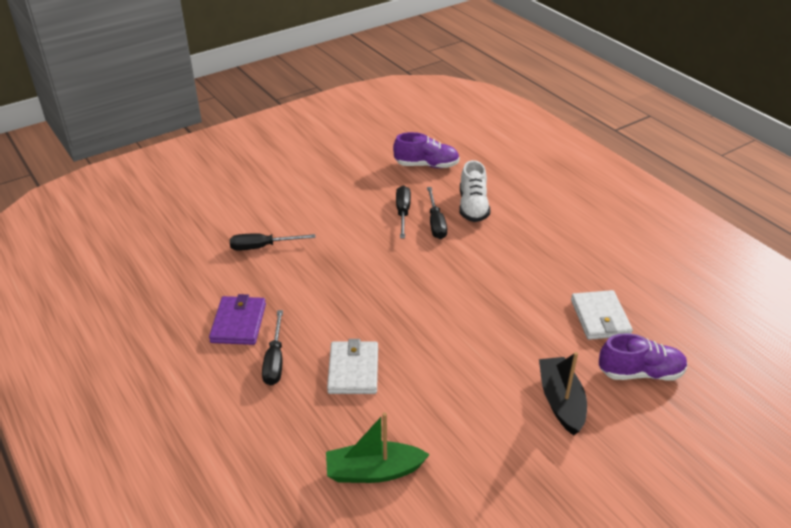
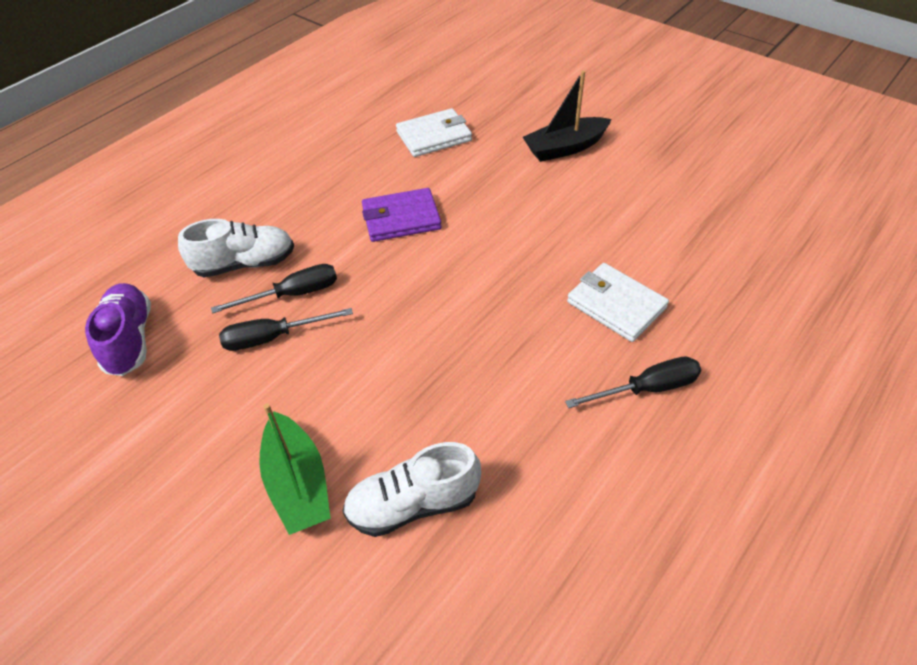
camera: 105 degrees left, 10 degrees up
(238, 323) = (603, 462): purple wallet -> purple wallet (401, 218)
(262, 247) = (413, 504): black screwdriver -> white shoe
(353, 370) = (616, 305): white wallet -> white wallet turned 60 degrees clockwise
(374, 471) = (736, 252): green boat -> green boat (298, 484)
(640, 373) = (500, 108): purple shoe -> none

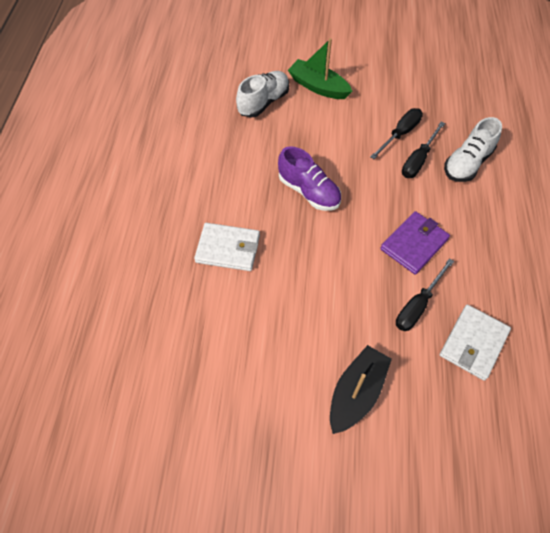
camera: 145 degrees right, 10 degrees up
(129, 339) = (466, 99): purple shoe -> purple shoe (309, 192)
(647, 389) = (184, 203): black screwdriver -> black screwdriver (417, 305)

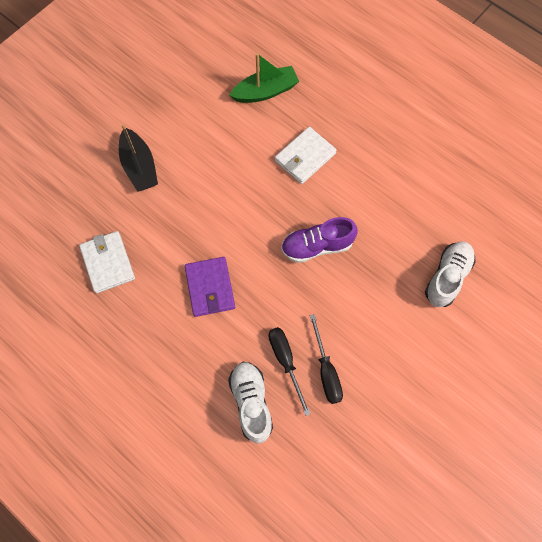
camera: 125 degrees right, 10 degrees up
(263, 102) = (447, 277): white shoe -> white shoe turned 135 degrees counterclockwise
(318, 87) = (437, 341): green boat -> green boat (265, 91)
(417, 305) = (162, 249): black screwdriver -> none

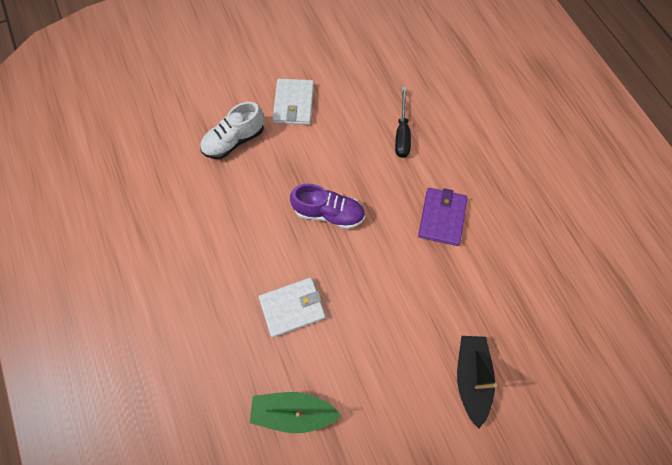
camera: 155 degrees left, 0 degrees up
(108, 263) = (532, 282): white wallet -> white wallet (294, 104)
(251, 402) = (442, 117): white shoe -> none
(326, 371) = (373, 114): black screwdriver -> none

